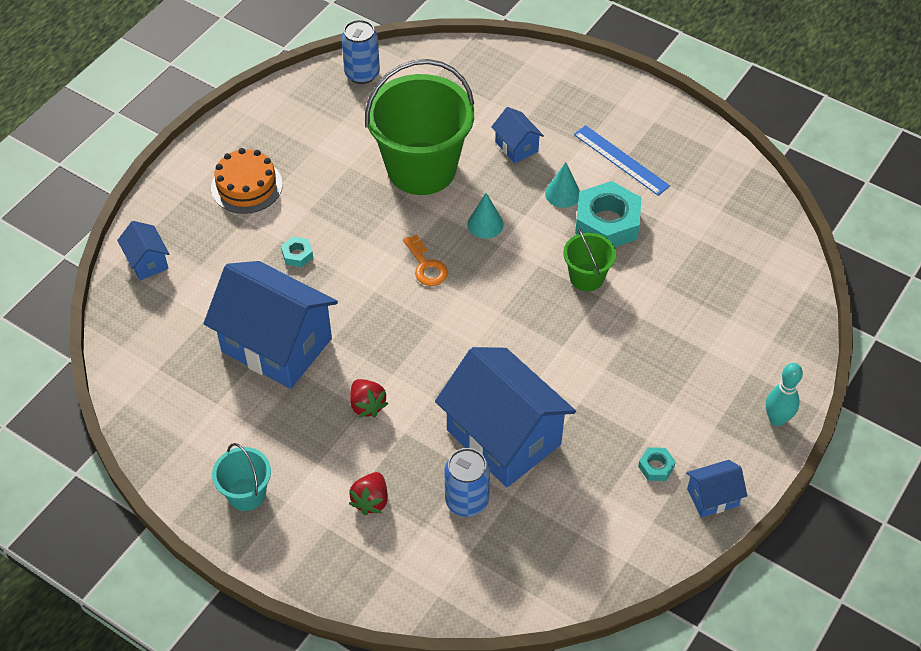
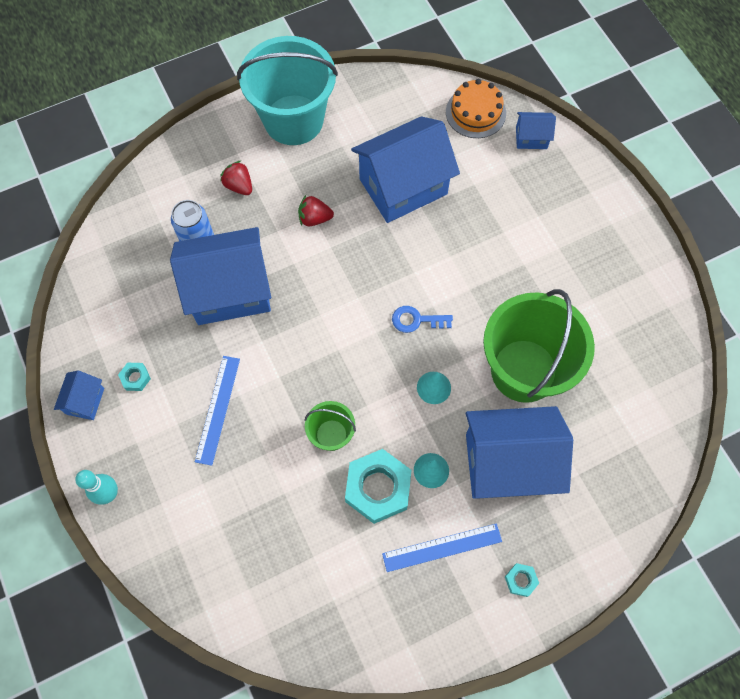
camera: 120 degrees right, 15 degrees up
(246, 186) = (574, 232): orange cake -> orange cake (475, 112)
(246, 494) = (293, 120): turquoise bucket -> turquoise bucket, size x2.13
(297, 255) = (481, 236): turquoise nut -> turquoise nut (520, 580)
(362, 74) = (668, 380): blue can -> none
(426, 266) = (416, 320): orange key -> blue key
(516, 147) = (508, 463): blue house -> blue house, size x2.23
(632, 378) = (218, 409): none -> blue ruler

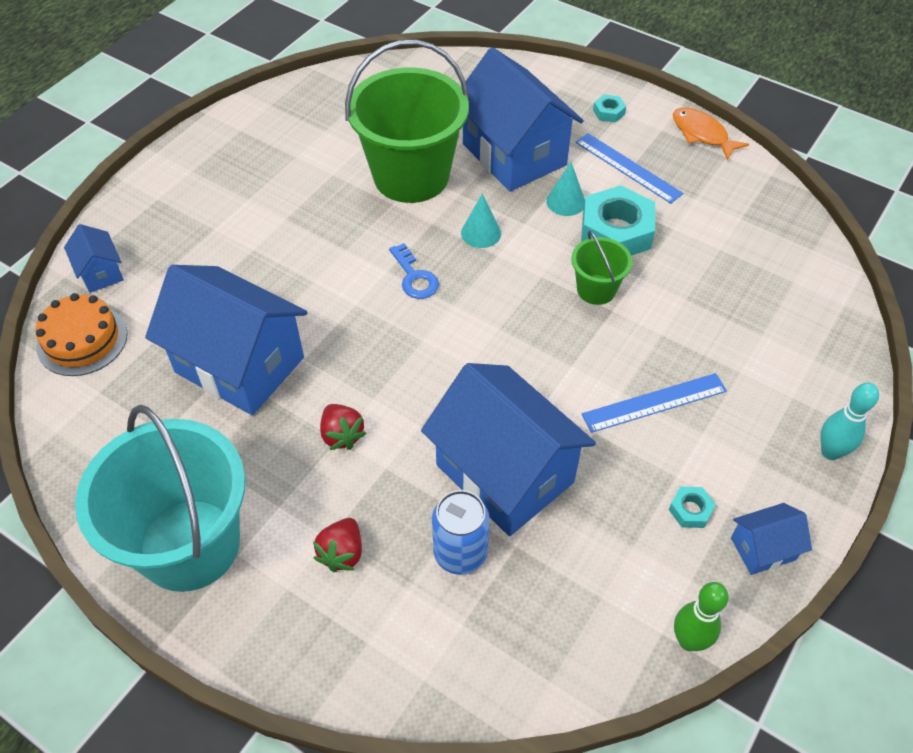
camera: 120 degrees left, 15 degrees down
(70, 324) = (689, 641): none -> green bowling pin
(447, 646) = (702, 134): none -> orange fish

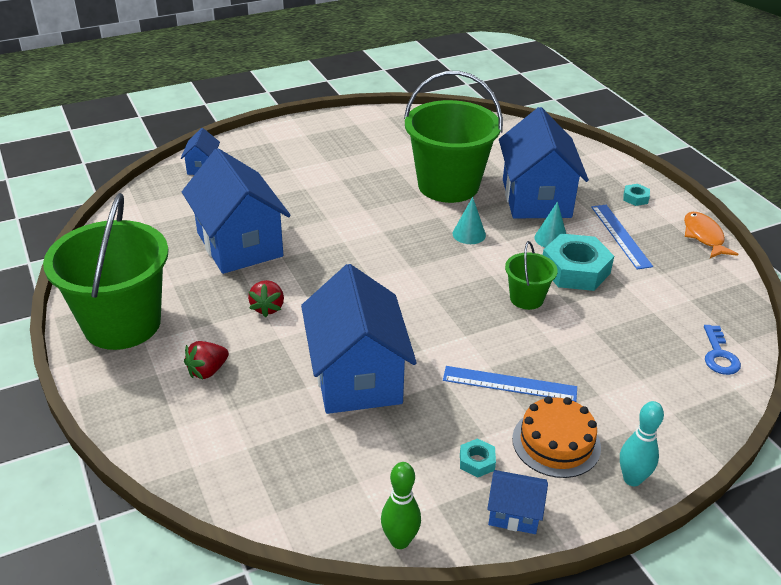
camera: 30 degrees right, 15 degrees down
(82, 340) = (160, 196): orange cake -> orange cake (556, 442)
(189, 544) = (122, 324): turquoise bucket -> green bucket
(414, 277) = (398, 241): blue key -> blue key (719, 355)
(460, 553) = (283, 407): blue can -> none

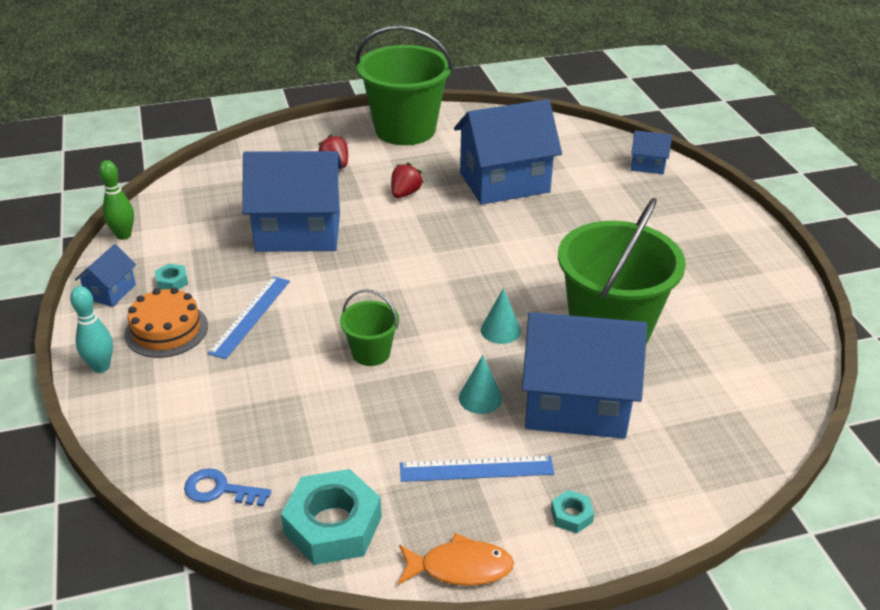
camera: 100 degrees right, 0 degrees up
(268, 308) = (405, 193): red strawberry -> red strawberry turned 105 degrees clockwise
(575, 270) = (412, 404): turquoise nut -> turquoise nut (333, 525)

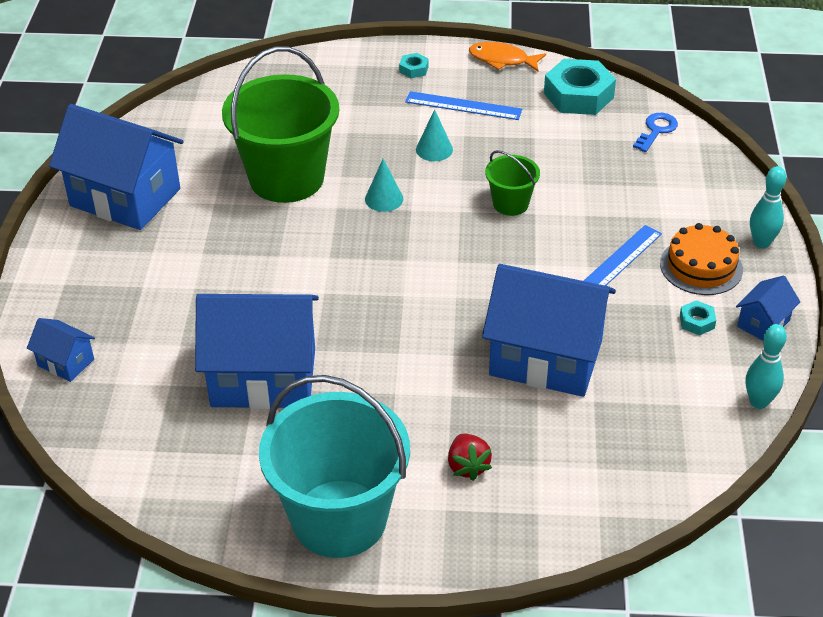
camera: 160 degrees left, 5 degrees up
(123, 235) = (758, 402): green bowling pin -> turquoise bowling pin
(220, 490) = (656, 130): blue key -> blue key turned 90 degrees counterclockwise
(405, 130) = (339, 518): green bucket -> turquoise bucket
(405, 193) = (396, 389): red strawberry -> none
(575, 405) = (361, 129): blue house -> blue house (125, 197)

